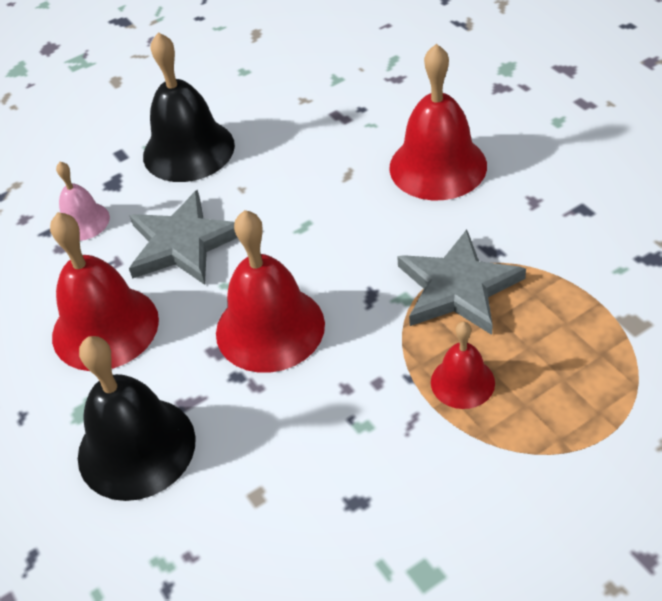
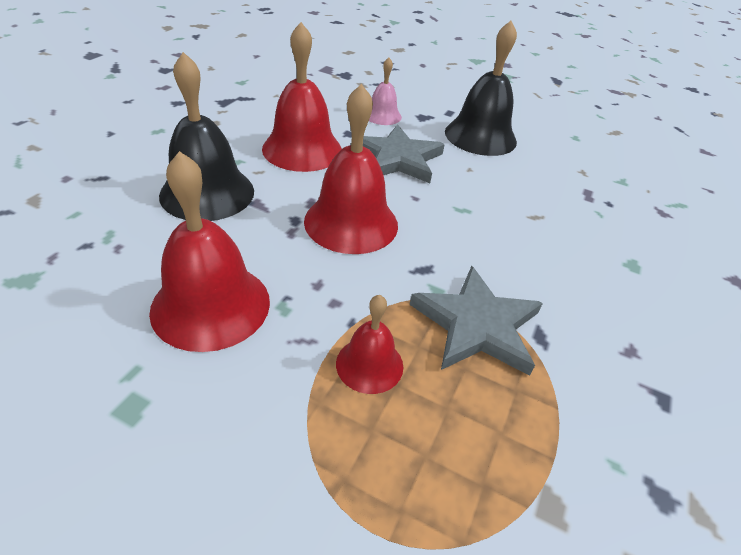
camera: 50 degrees right, 5 degrees down
(438, 166) = (600, 267): red bell -> red bell (211, 305)

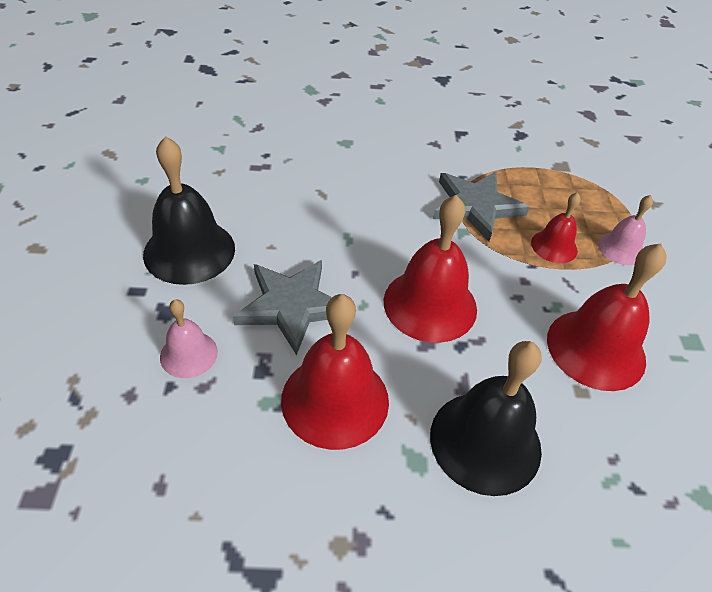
camera: 115 degrees left, 5 degrees up
(320, 449) = (621, 248): none -> pink bell

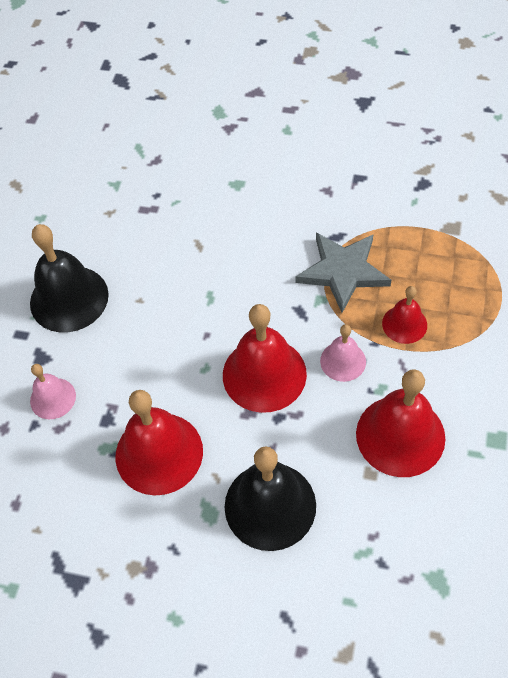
camera: 20 degrees right, 10 degrees up
(291, 306) = (143, 362): grey star -> none
(621, 248) = (472, 333): pink bell -> pink bell (343, 361)

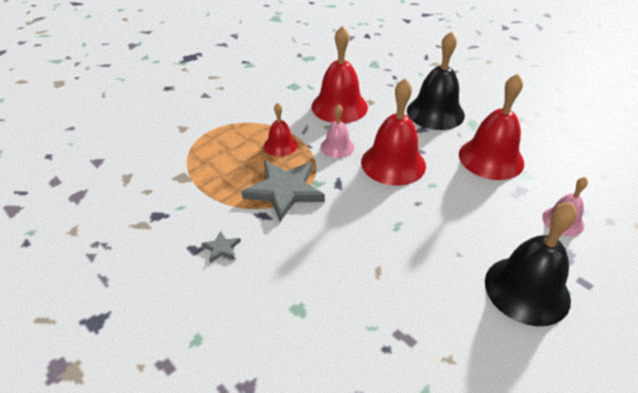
camera: 150 degrees left, 15 degrees down
(338, 190) = (221, 248): none -> grey star

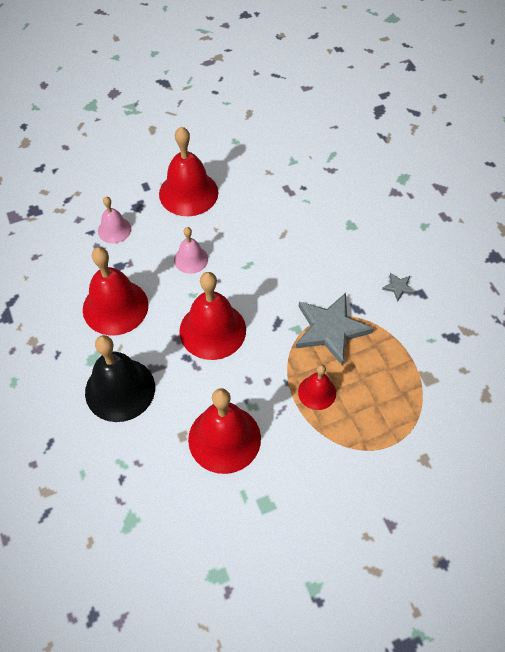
camera: 160 degrees left, 15 degrees up
(337, 147) = (257, 370): pink bell -> pink bell (191, 259)
(527, 290) = (188, 193): black bell -> red bell

